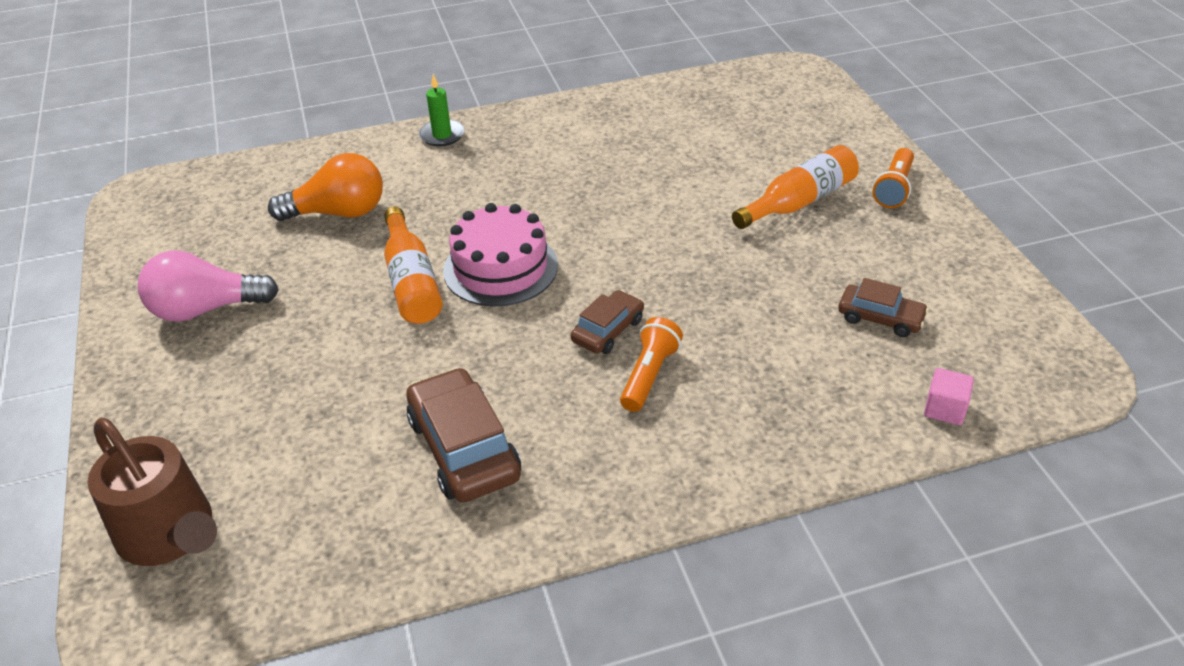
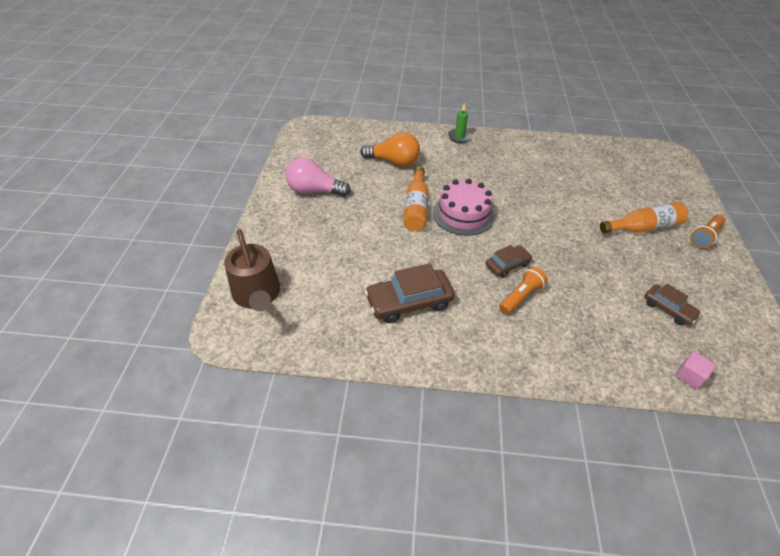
camera: 20 degrees right, 5 degrees up
(464, 448) = (409, 302): brown car -> brown car turned 105 degrees counterclockwise

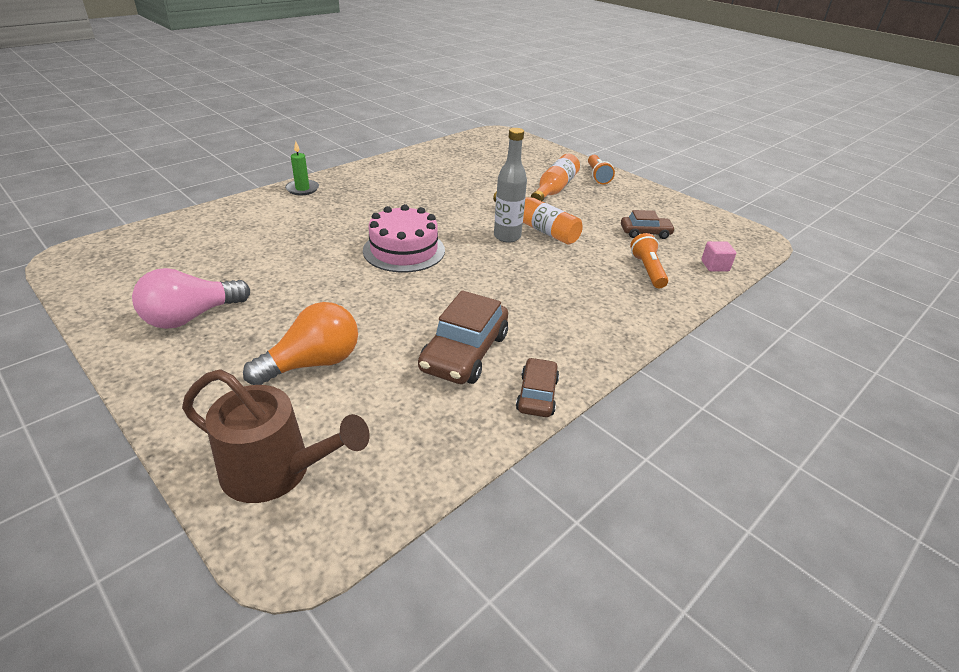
camera: 50 degrees left, 10 degrees down
(393, 162) = (258, 241): orange light bulb -> orange light bulb (313, 363)
(416, 207) = (347, 269): orange bottle -> orange bottle (538, 228)
(507, 265) = (502, 268): brown car -> brown car (537, 394)
(521, 296) = (547, 285): orange flashlight -> orange flashlight (647, 270)
(545, 244) = (507, 237): none -> grey bottle

